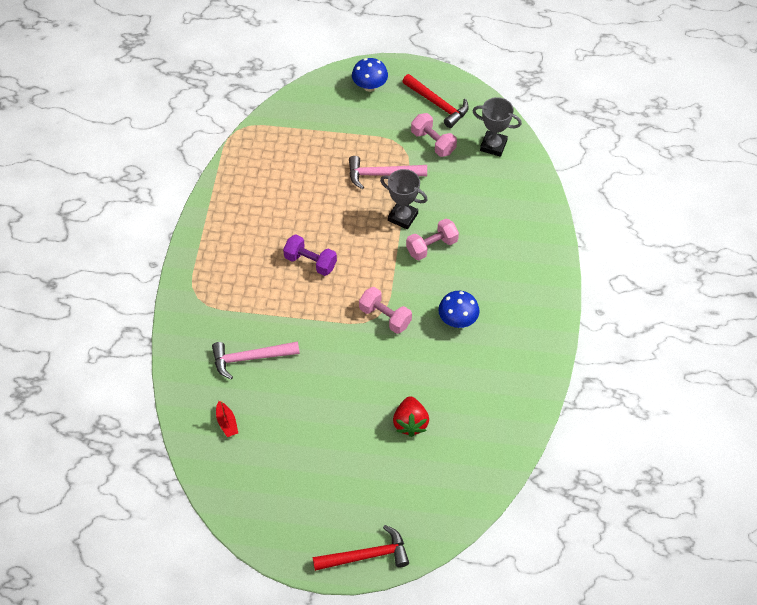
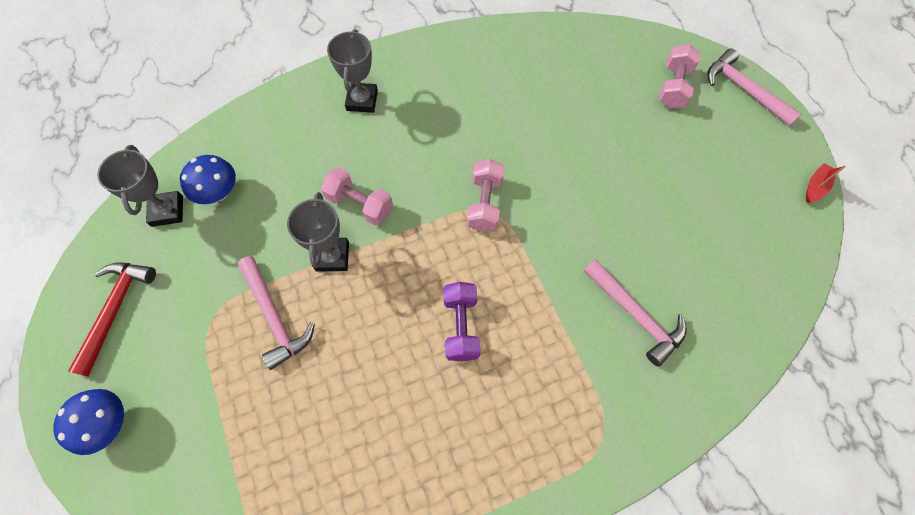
camera: 120 degrees left, 10 degrees up
(227, 423) = (728, 290): red boat -> red boat (815, 187)
(366, 555) = (744, 90): red hammer -> pink hammer
(410, 423) = (590, 119): red strawberry -> none
(433, 142) = (190, 282): pink dumbbell -> pink dumbbell (673, 87)
(457, 320) = (443, 134): blue mushroom -> blue mushroom (219, 192)
(520, 283) = (362, 100): none -> grey trophy

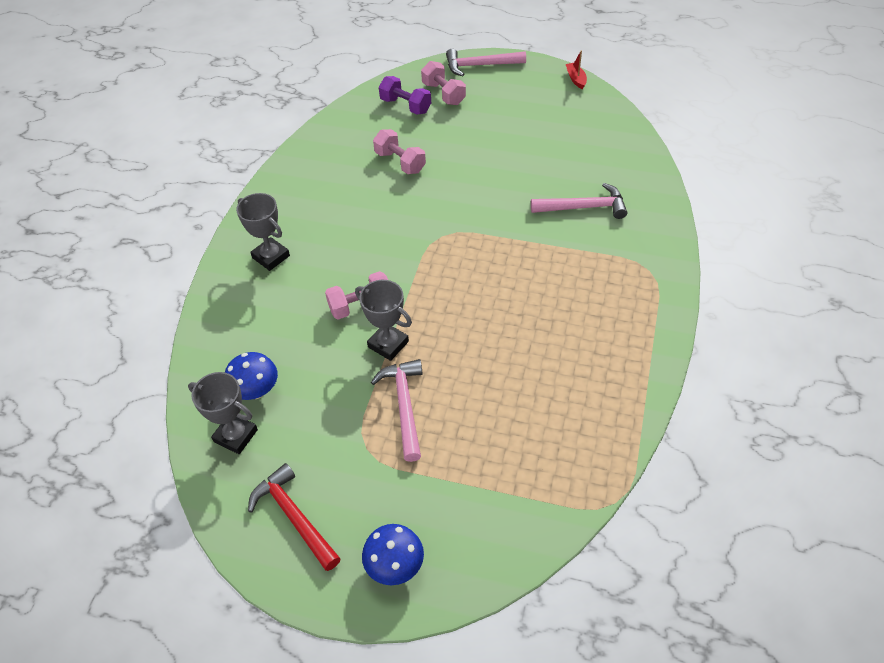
camera: 50 degrees left, 15 degrees down
(275, 317) = (404, 406): pink hammer -> pink hammer turned 105 degrees counterclockwise
(461, 326) = (512, 299): purple dumbbell -> purple dumbbell (405, 106)
(484, 203) = (432, 235): pink dumbbell -> pink dumbbell (400, 162)

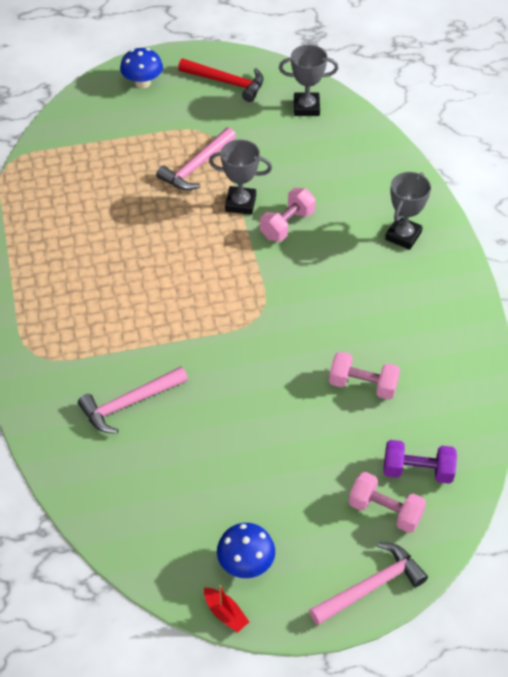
camera: 150 degrees right, 0 degrees up
(256, 391) = (318, 137): blue mushroom -> blue mushroom (246, 563)
(271, 257) = (403, 236): grey trophy -> grey trophy turned 75 degrees counterclockwise
(404, 406) = (197, 167): pink hammer -> pink hammer turned 75 degrees clockwise

